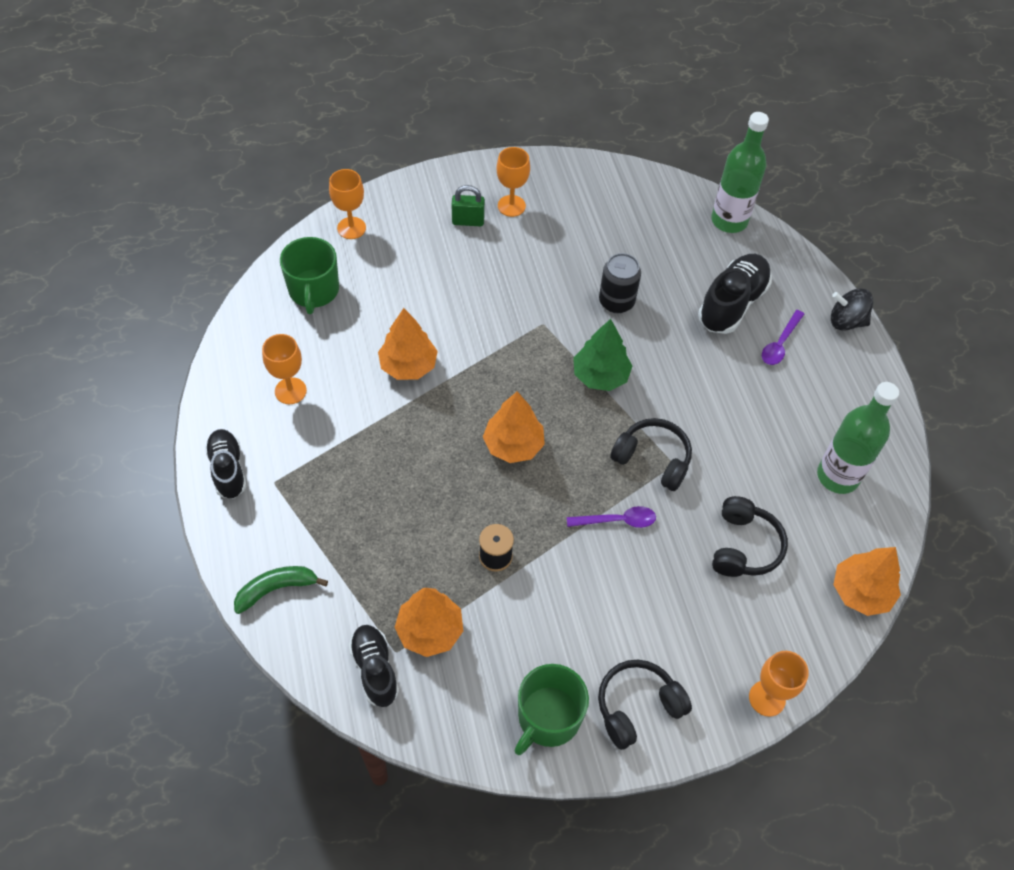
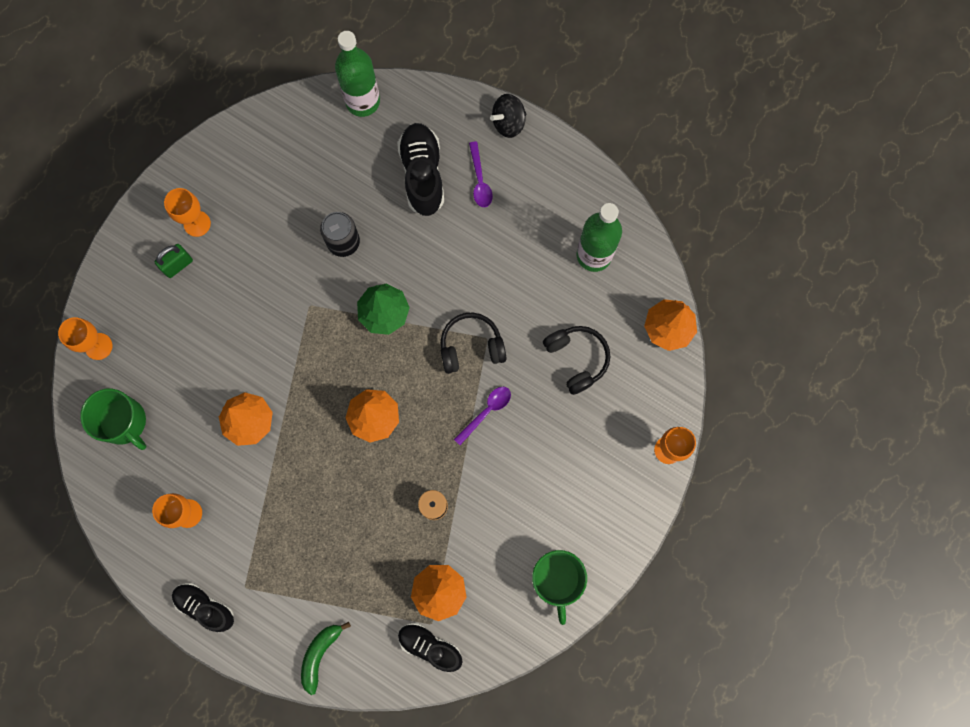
camera: 40 degrees left, 20 degrees up
(637, 706) = (600, 524): black headphones -> none

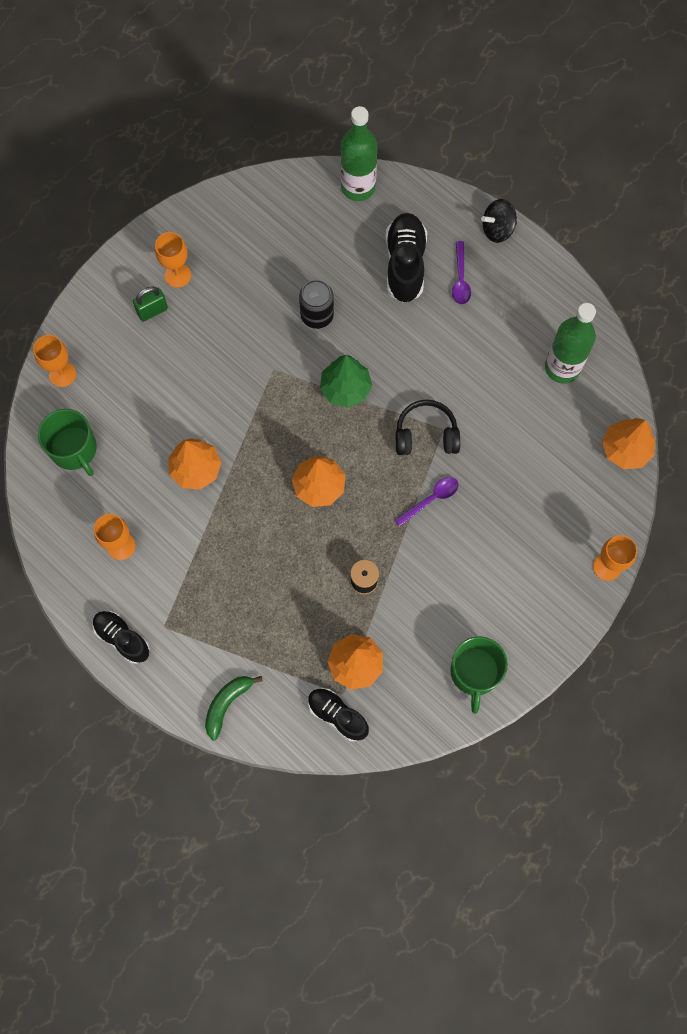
camera: 10 degrees right, 5 degrees down
(577, 359) = (529, 464): black headphones -> none

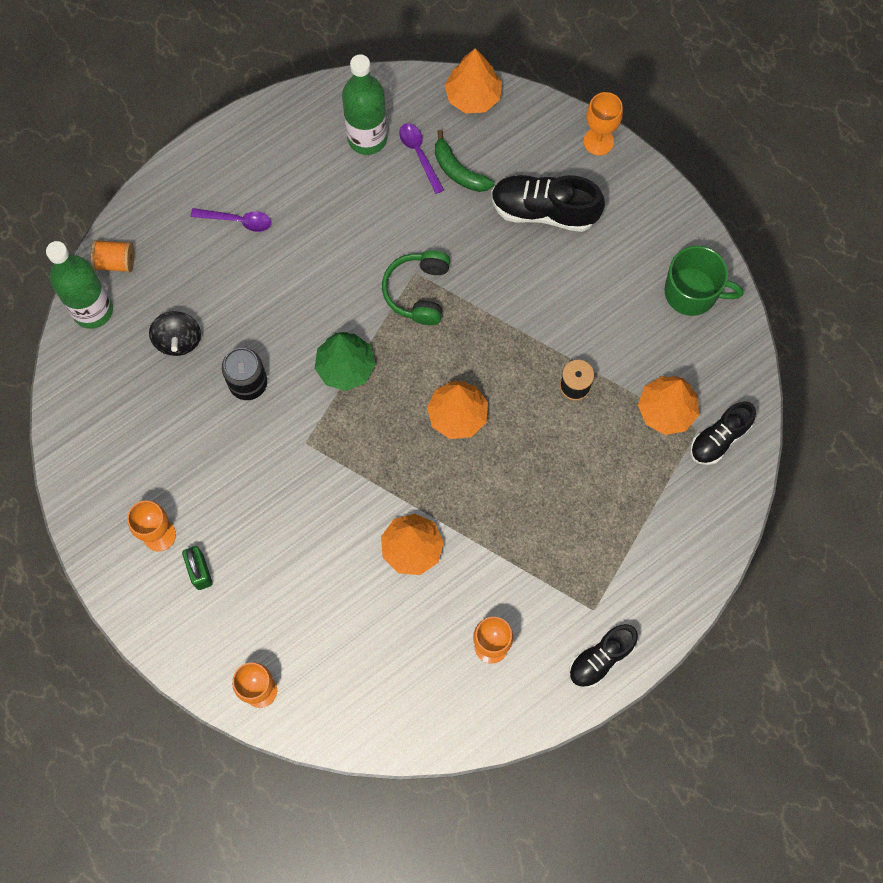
camera: 80 degrees left, 0 degrees up
(74, 449) = (360, 687): green mug -> none
(227, 704) = (691, 552): green banana -> green banana (459, 171)
(403, 194) = (115, 262): none -> orange spool
(405, 264) = (205, 276): black shoe -> black shoe (544, 210)
(426, 434) = (418, 291): black headphones -> green headphones
(431, 499) = (494, 300): purple spoon -> purple spoon (419, 154)
(497, 229) = (185, 170): black spinning top -> black spinning top (178, 340)

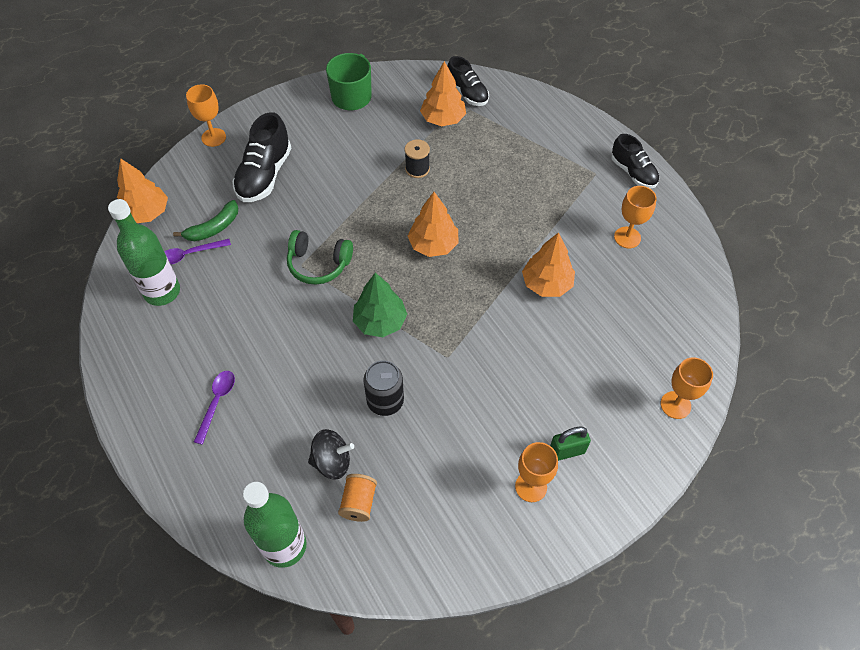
camera: 85 degrees left, 15 degrees down
(115, 262) = (235, 521): orange spool -> orange spool (359, 502)

